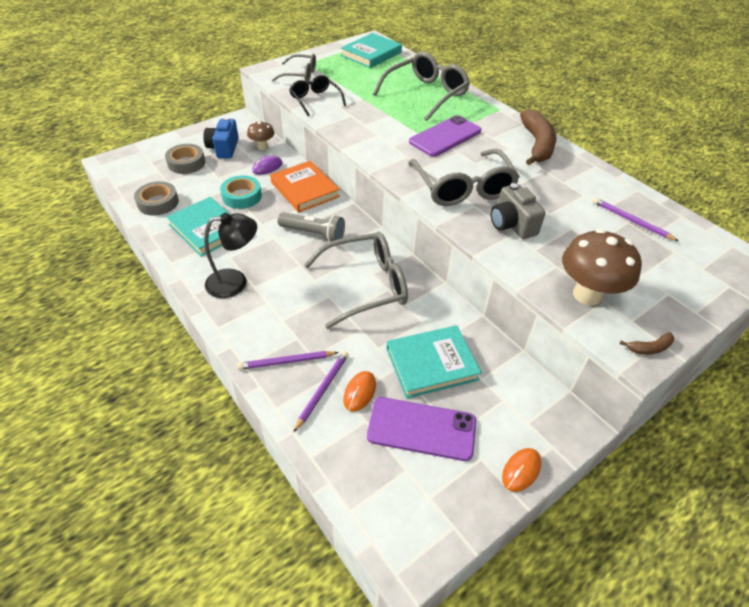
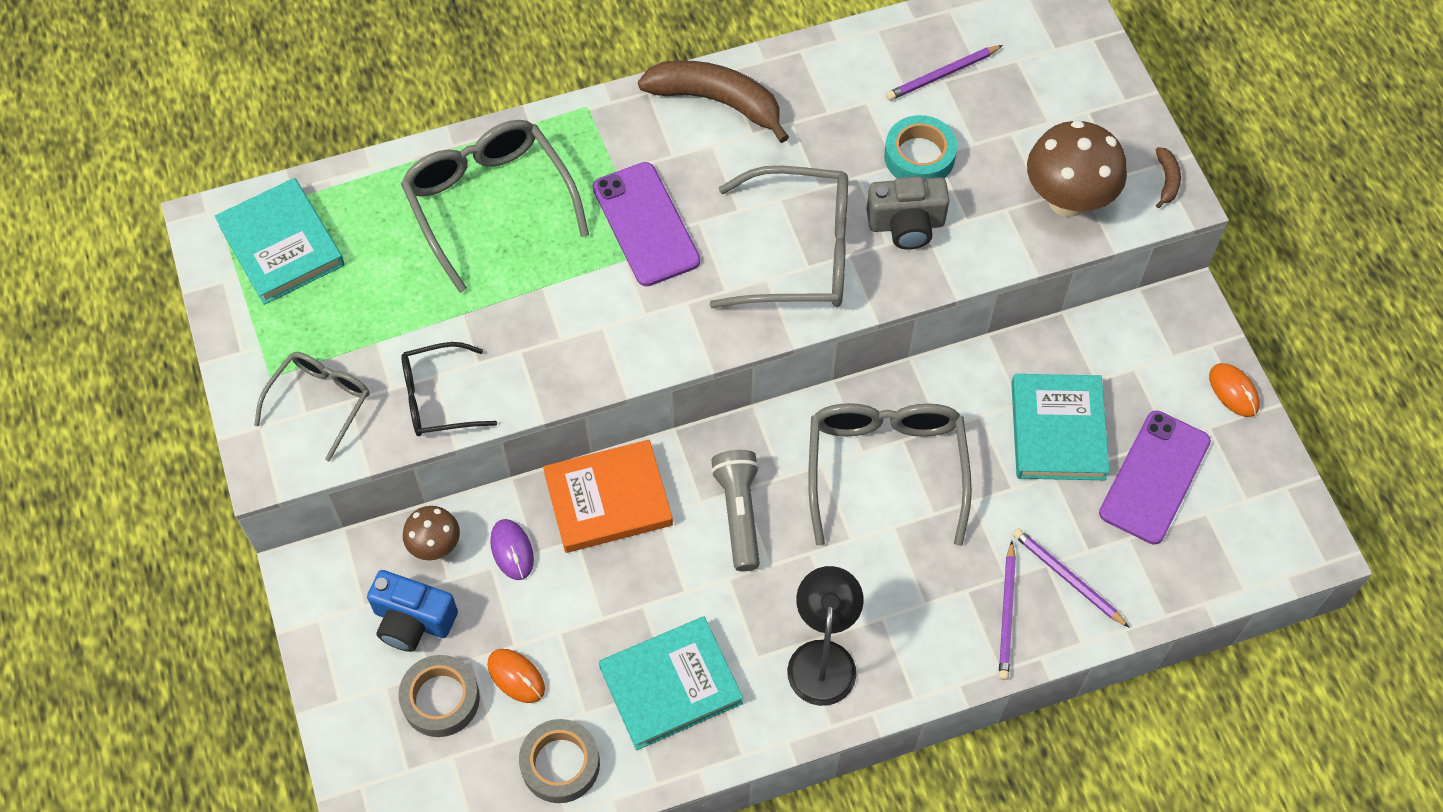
camera: 70 degrees left, 15 degrees up
(242, 196) = (591, 611): turquoise tape -> turquoise tape (919, 156)
(313, 234) = (739, 514): grey flashlight -> grey flashlight turned 45 degrees counterclockwise
(359, 392) = (1082, 533): orange mouse -> orange mouse (516, 676)

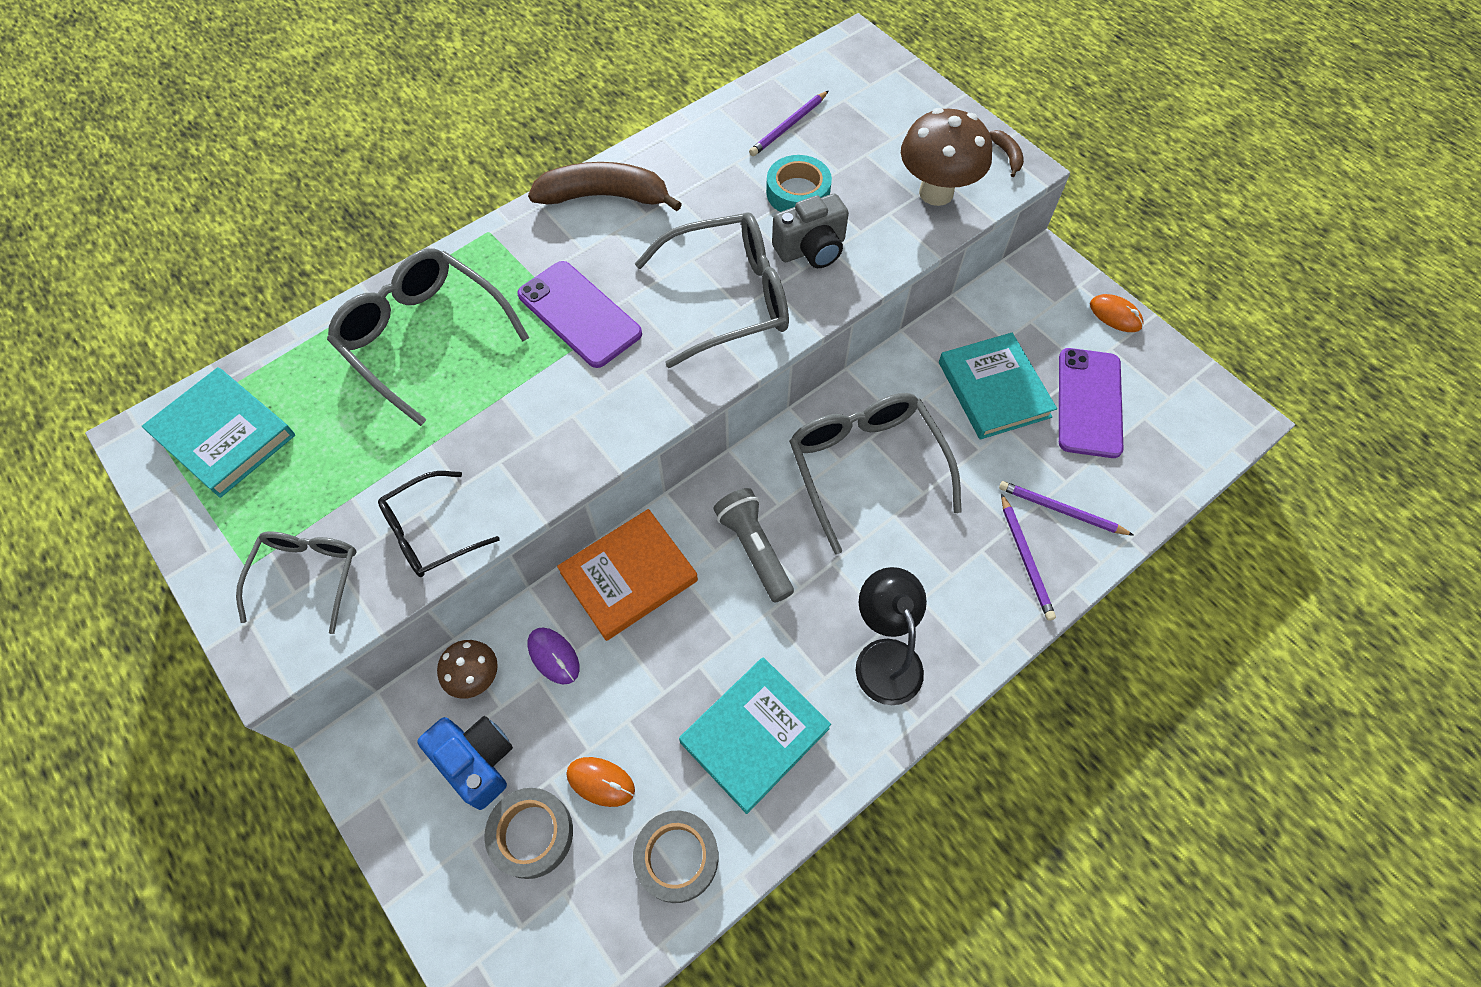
camera: 20 degrees left, 0 degrees up
(413, 620) = (477, 762): blue camera -> blue camera turned 135 degrees counterclockwise

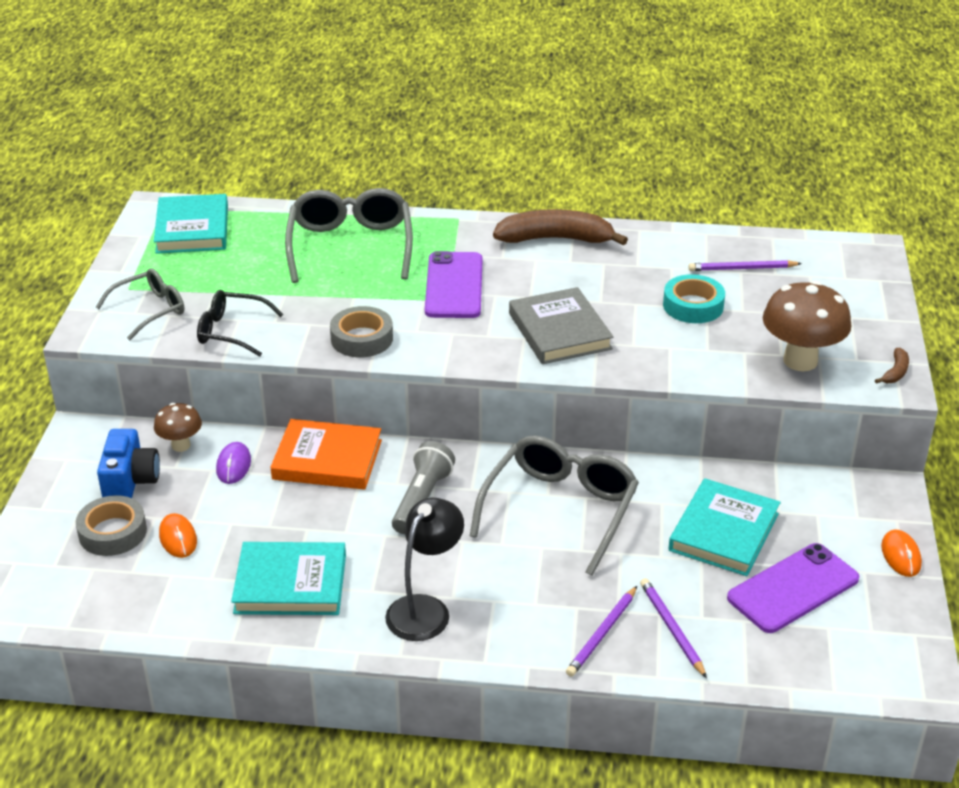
camera: 45 degrees right, 25 degrees down
(605, 196) = (556, 239): brown banana -> brown banana turned 45 degrees counterclockwise
(677, 857) = (168, 602): grey tape -> grey tape (362, 339)
(729, 298) = (559, 331): grey glasses -> grey book
(811, 249) = (656, 339): grey camera -> none

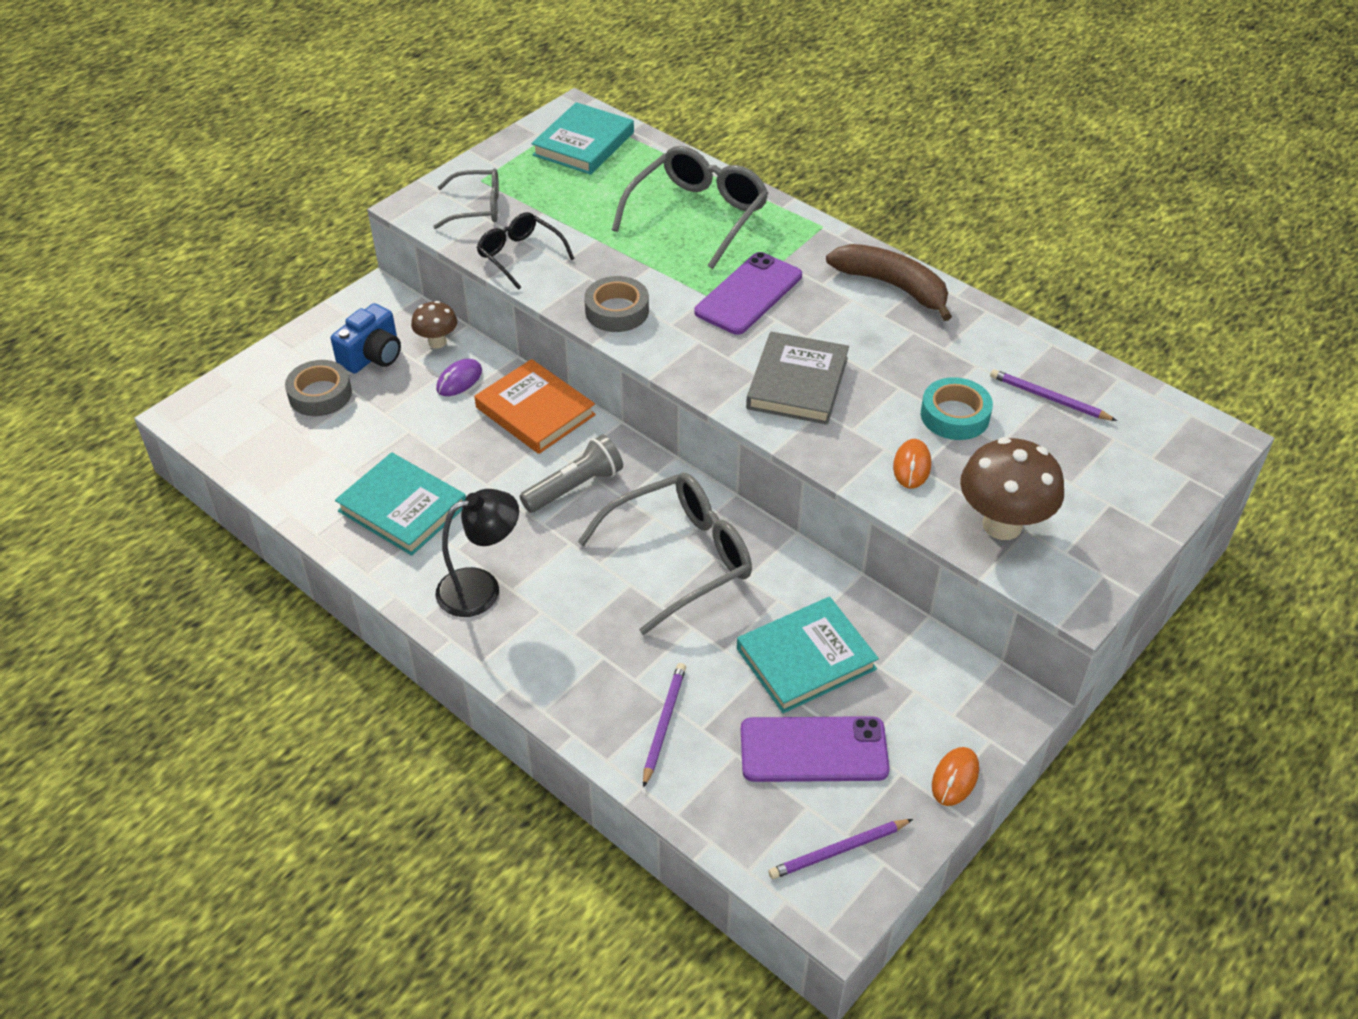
camera: 35 degrees right, 10 degrees up
(178, 538) = (360, 424): orange mouse -> orange mouse (912, 466)
(602, 634) = (600, 693): purple pencil -> purple pencil (838, 851)
(895, 372) = (1091, 586): brown banana -> none

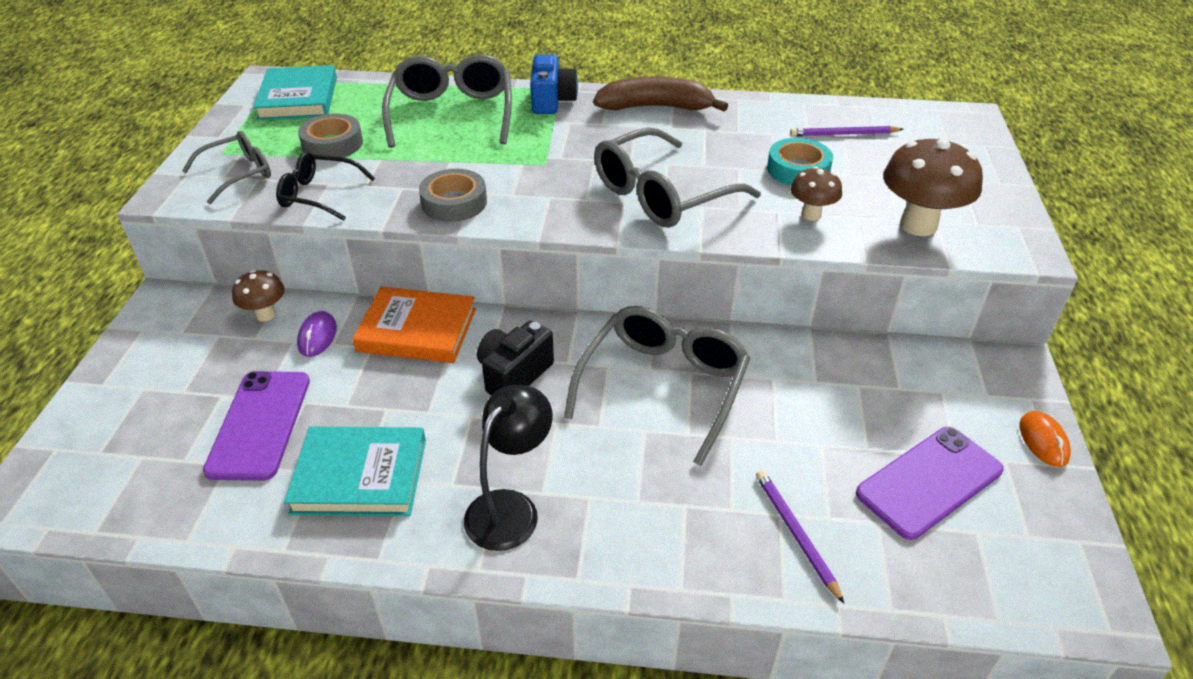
camera: 35 degrees left, 5 degrees down
(320, 394) = (173, 413): grey tape -> grey tape (332, 144)
(372, 356) = (205, 354): blue camera -> blue camera (552, 101)
(575, 487) = (514, 374): grey flashlight -> black camera
(748, 294) = (553, 150): purple phone -> purple phone (259, 424)
(797, 383) = (661, 195): grey book -> grey glasses
(806, 659) = (843, 412): turquoise book -> none
(838, 851) = (1040, 554): purple pencil -> none
(912, 466) = (811, 215): orange mouse -> brown mushroom

